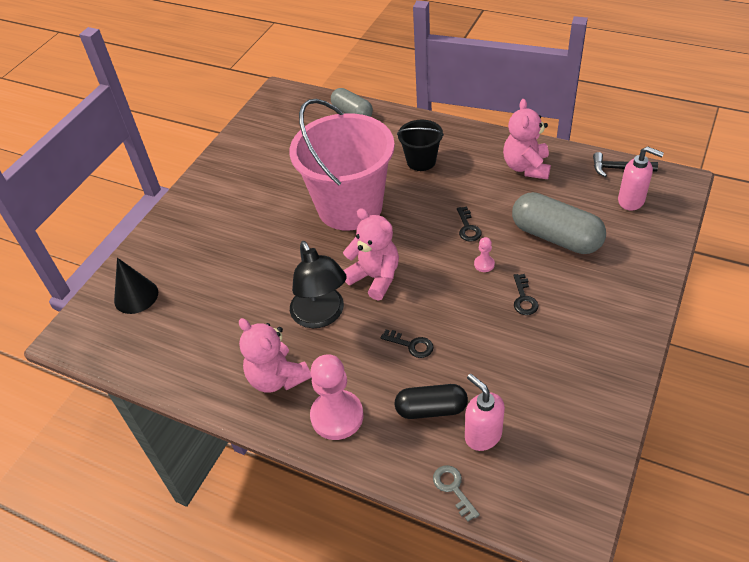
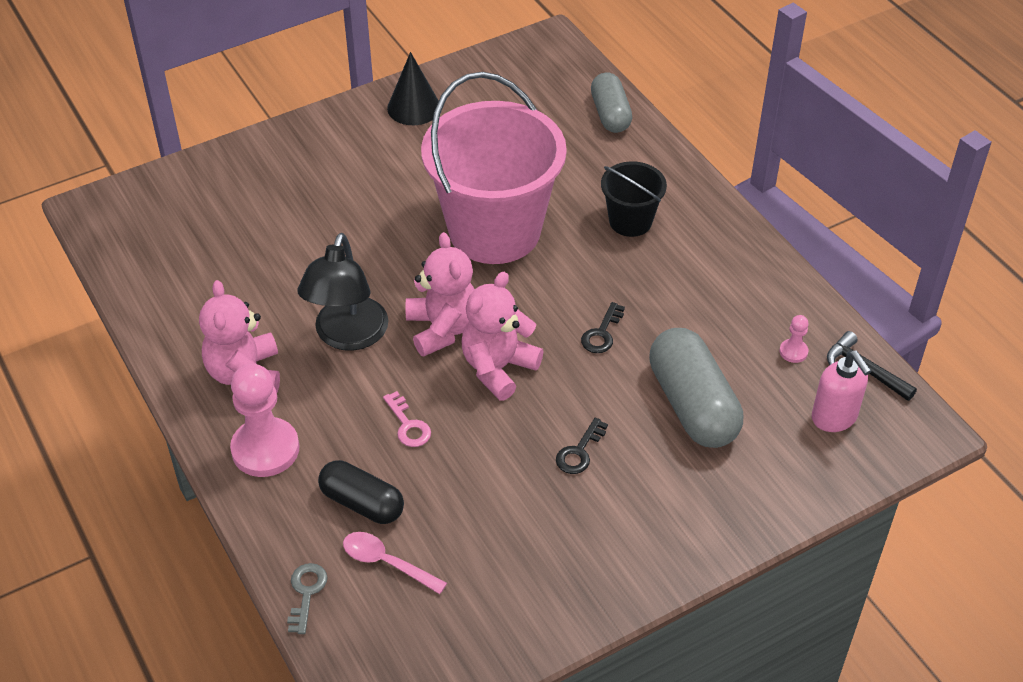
camera: 30 degrees right, 0 degrees up
(136, 296) = (189, 203): black cone -> black cone (414, 107)
(411, 345) = (408, 425): black key -> pink key
(482, 435) = (386, 563): pink soap dispenser -> pink spoon
(484, 264) = (576, 386): pink pawn -> pink pawn (793, 352)
(526, 167) = (749, 301): pink teddy bear -> pink teddy bear (498, 368)

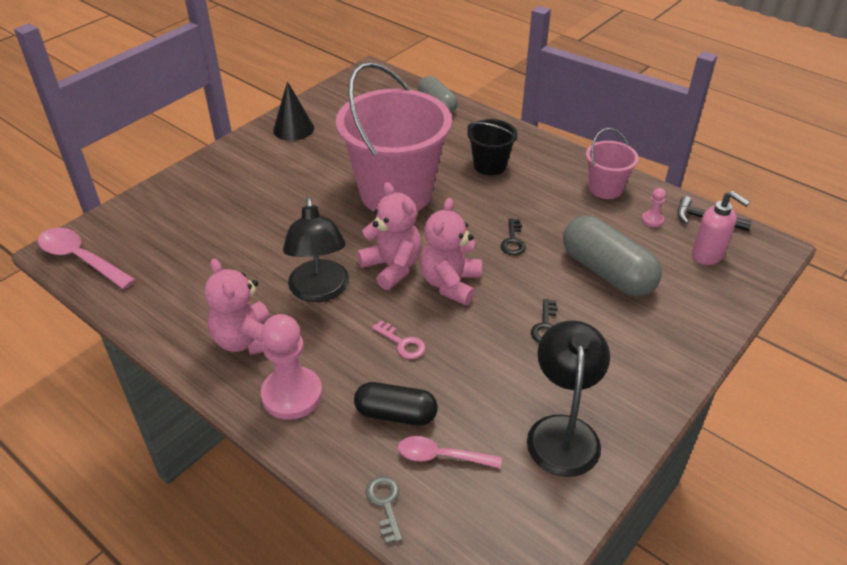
camera: 20 degrees left, 5 degrees down
(110, 226) = (80, 259): none -> pink spoon
(529, 577) = (563, 431): none -> black lamp
(760, 292) = (605, 188): none -> pink bucket

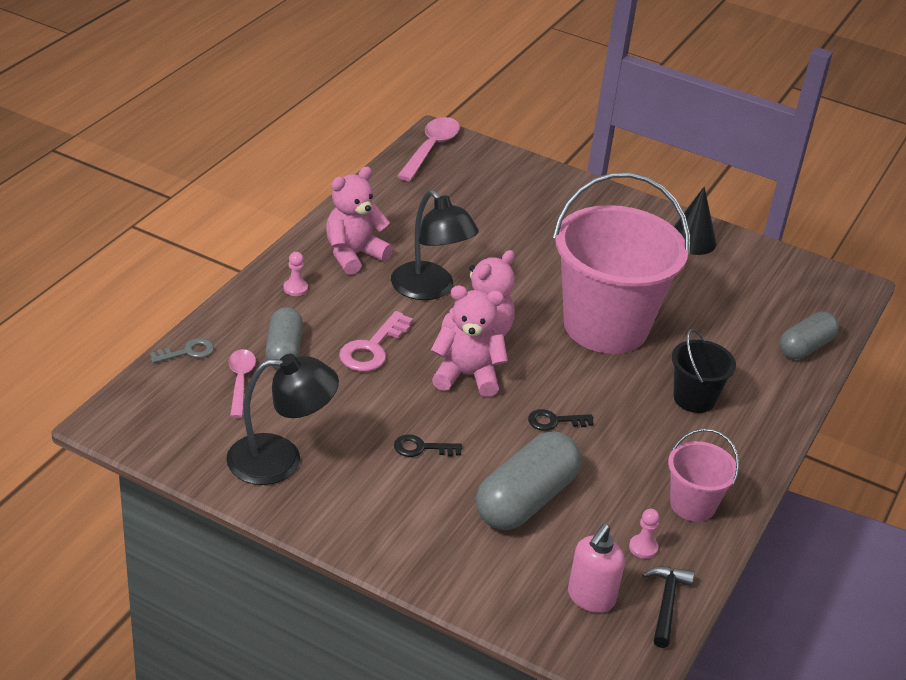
camera: 75 degrees right, 5 degrees down
(292, 395) = (295, 288): pink pawn -> pink pawn, size x0.44
(320, 291) = (430, 289): black lamp -> black lamp turned 105 degrees counterclockwise
(396, 414) = (284, 350): black capsule -> grey capsule
(402, 343) = (372, 348): pink key -> pink key, size x1.61

